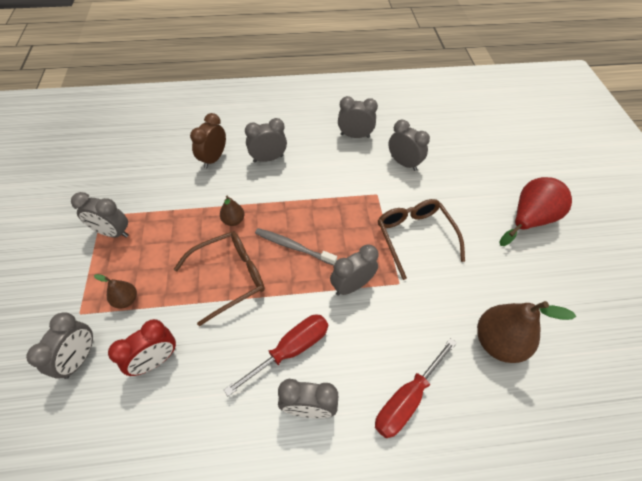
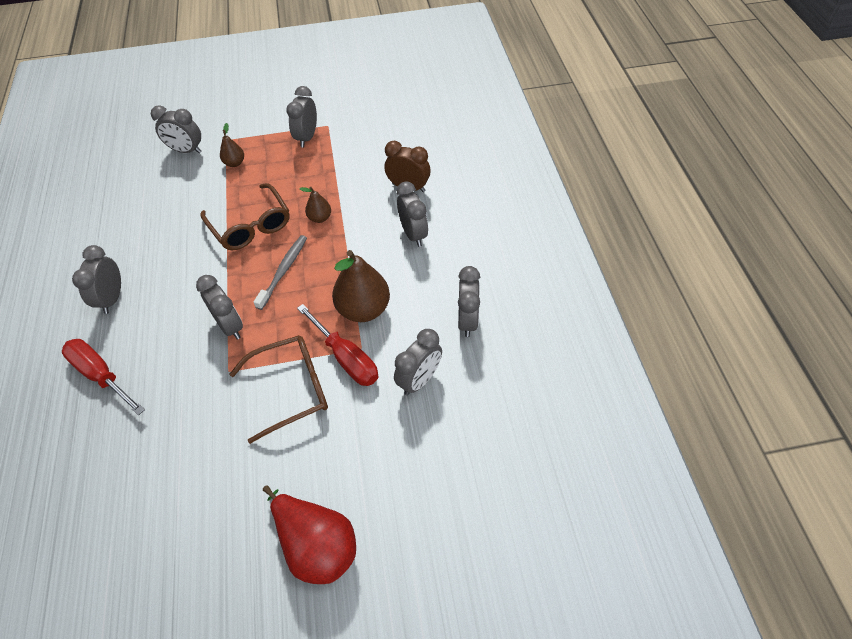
camera: 90 degrees right, 0 degrees up
(155, 360) = (176, 193): red clock -> none
(290, 350) = (167, 280): red screwdriver -> red screwdriver (346, 358)
(498, 342) = (140, 470): brown pear -> brown pear (363, 309)

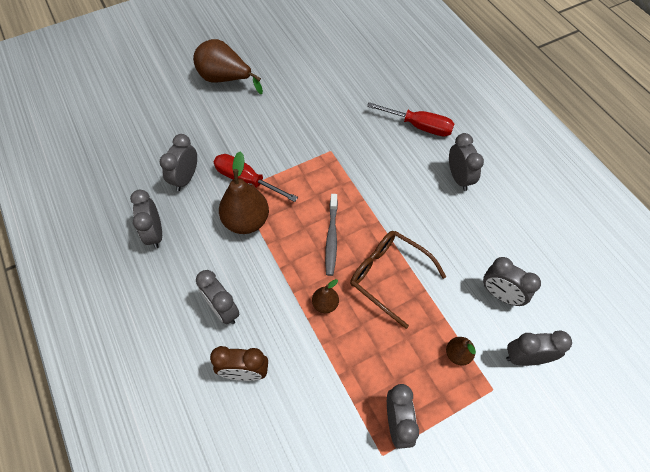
camera: 160 degrees right, 5 degrees up
(230, 326) = (349, 181): grey clock -> grey clock (500, 295)
(290, 389) = (278, 150): brown glasses -> none
(316, 545) = (225, 79): red pear -> brown pear

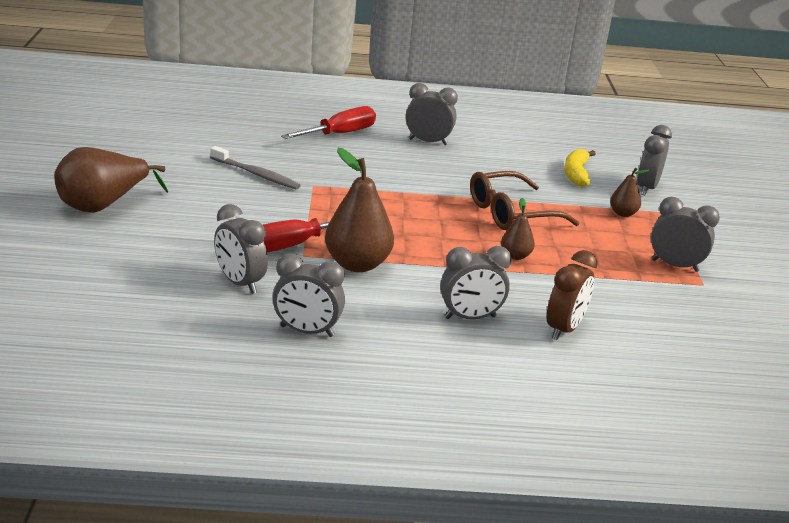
camera: 65 degrees left, 30 degrees down
(331, 237) = (434, 224): grey toothbrush -> grey toothbrush (256, 174)
(500, 295) = (576, 174): grey clock -> yellow banana

